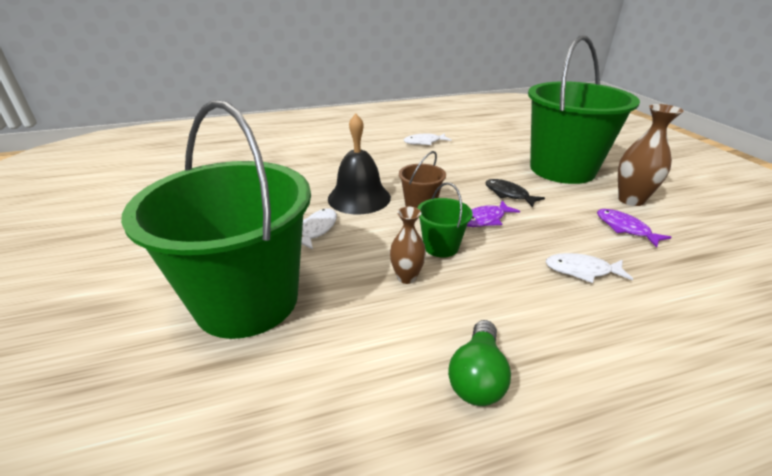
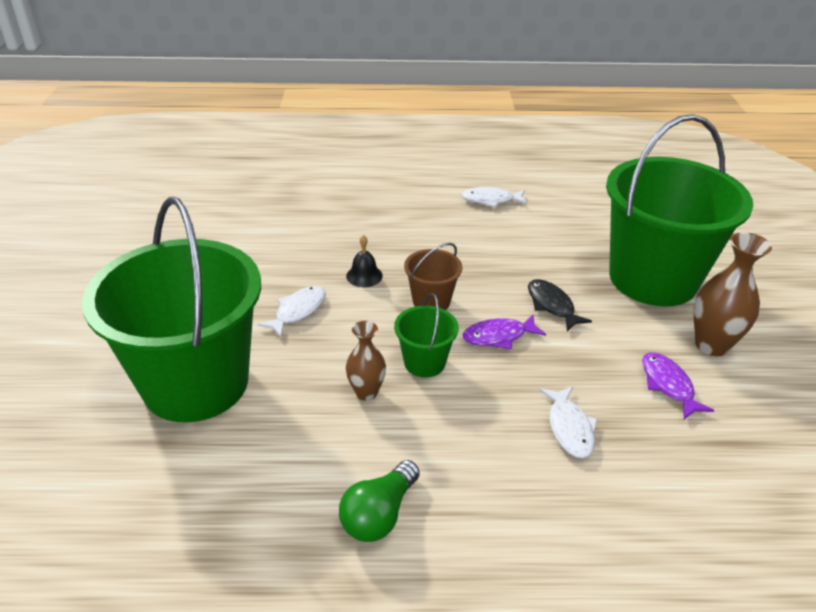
camera: 15 degrees right, 5 degrees up
(359, 198) = (364, 276): black bell -> black bell, size x0.47
(581, 270) = (569, 428): white fish -> white fish turned 120 degrees counterclockwise

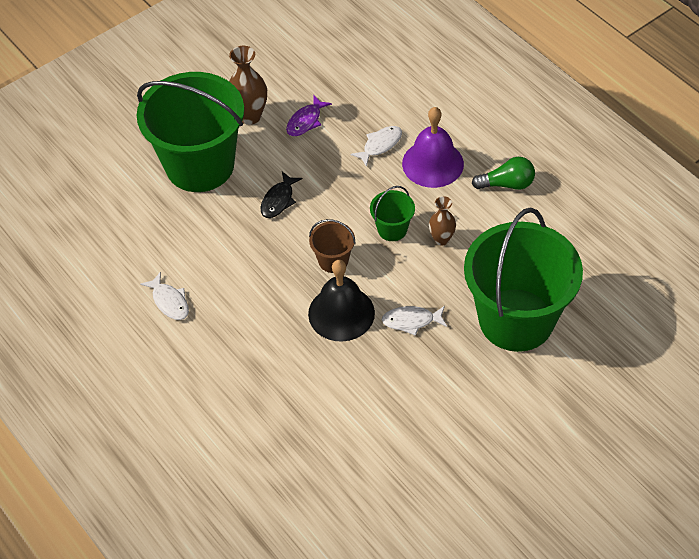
camera: 125 degrees left, 15 degrees up
(364, 276) = (341, 313): black bell -> black bell, size x2.13
(491, 459) = (433, 163): none -> purple bell
(498, 336) = (335, 209): purple fish -> none

